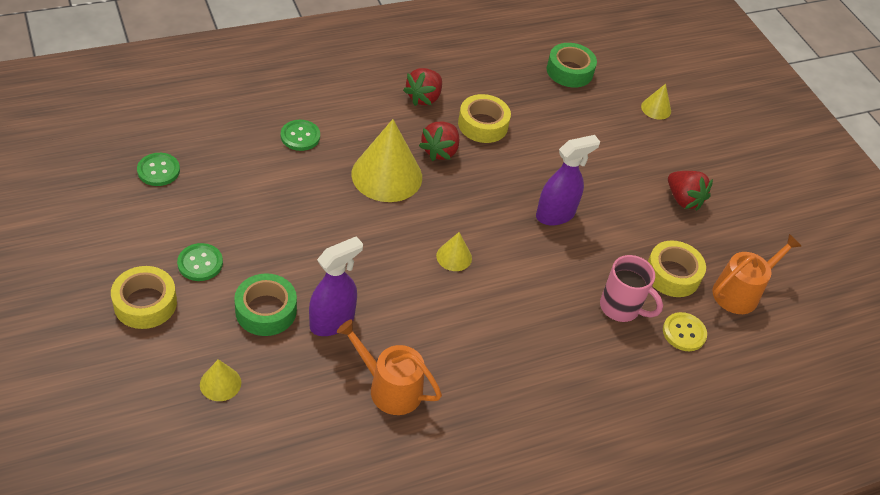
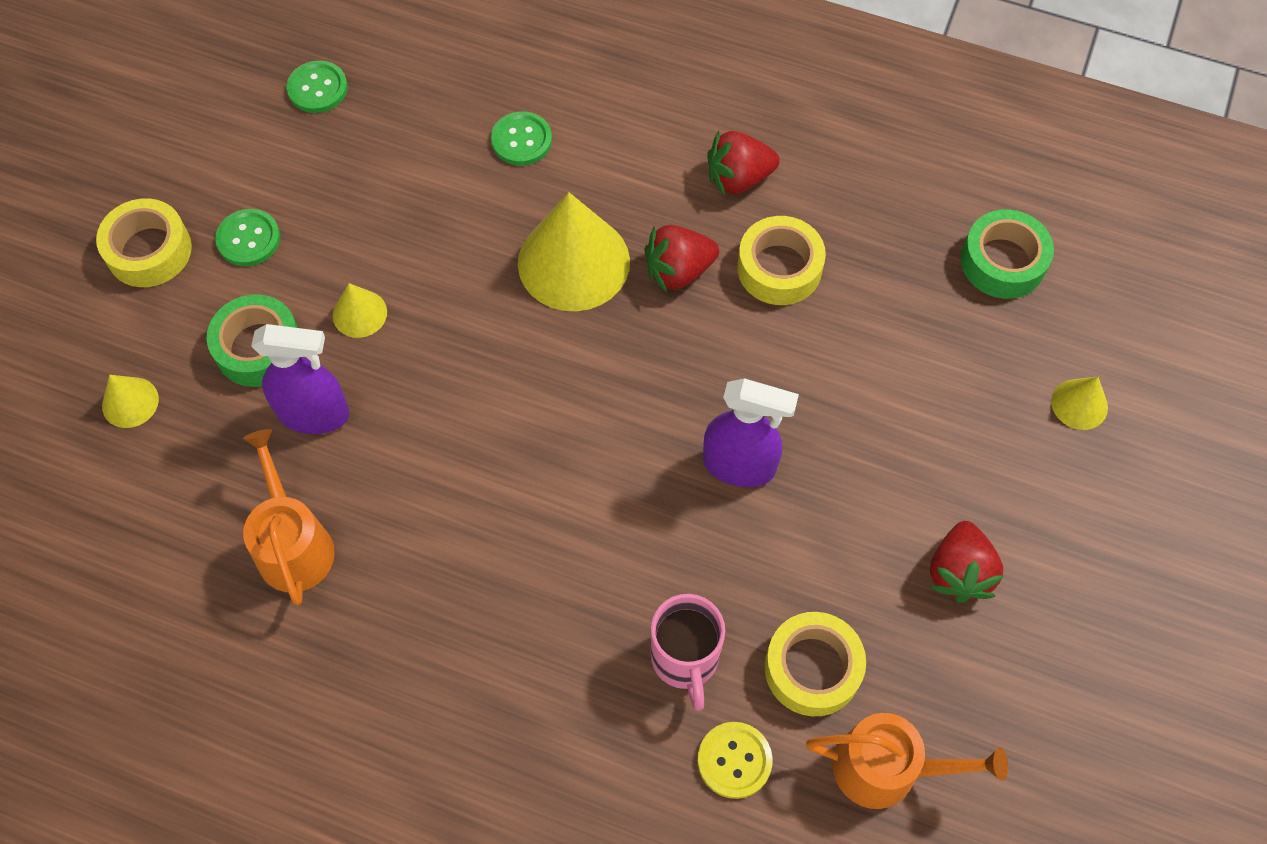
camera: 50 degrees right, 15 degrees up
(454, 257) = (541, 431): yellow cone -> yellow cone (359, 313)

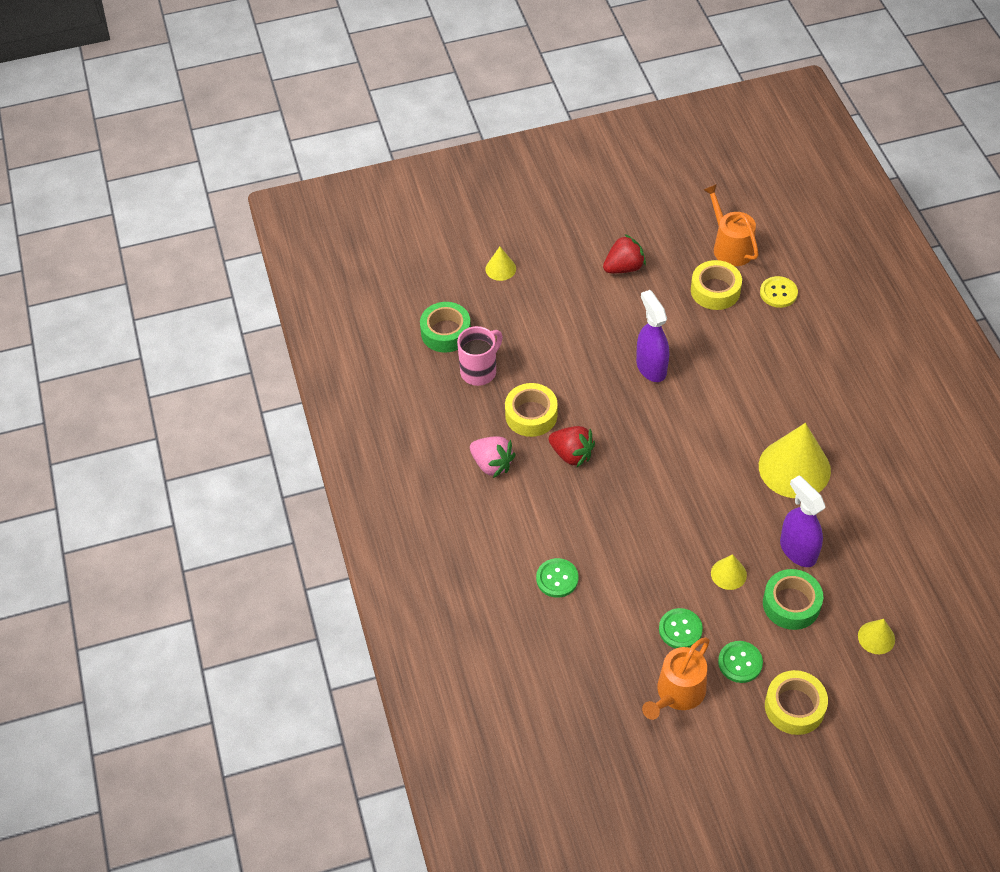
camera: 125 degrees left, 10 degrees down
(293, 544) = (863, 507): orange watering can -> orange watering can (677, 693)
(317, 88) = (616, 711): green button -> green button (680, 629)
(573, 262) = (609, 502): yellow cone -> yellow cone (794, 468)
(685, 660) = (756, 332): pink mug -> pink mug (479, 371)
(738, 178) = (492, 464): red strawberry -> pink strawberry

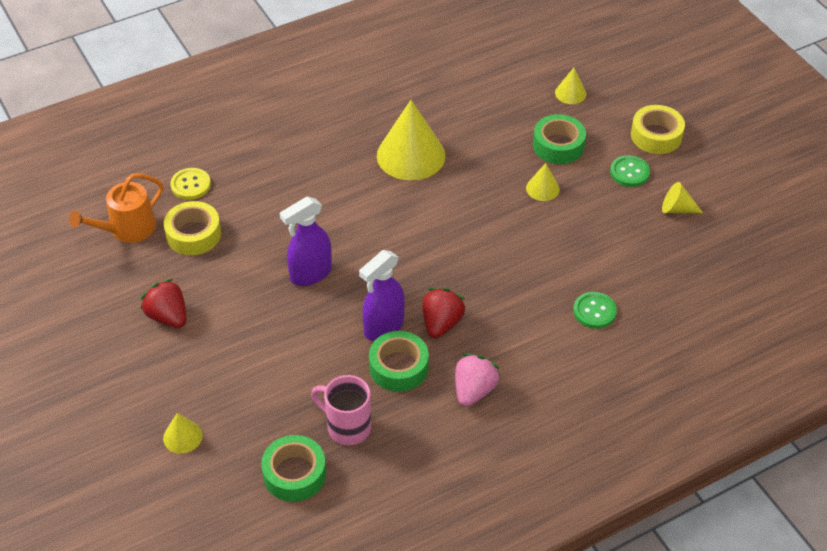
camera: 105 degrees left, 5 degrees down
(531, 415) = (398, 367): yellow tape -> green tape
(677, 693) = (677, 209): orange watering can -> yellow cone
(680, 629) = (613, 214): green button -> none
(797, 550) = (501, 146): purple spray bottle -> purple spray bottle (383, 327)

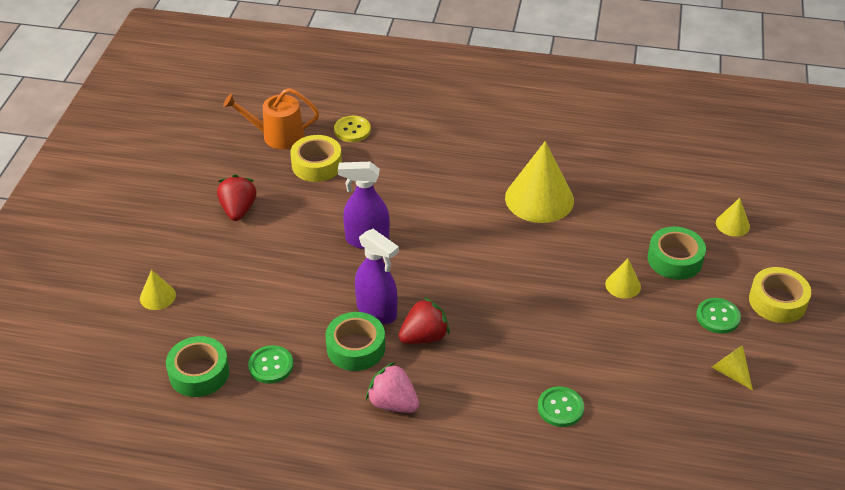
camera: 40 degrees right, 5 degrees down
(347, 427) = (271, 365): pink mug -> green button
(383, 327) = (377, 311): purple spray bottle -> purple spray bottle turned 135 degrees counterclockwise
(474, 390) = (393, 403): pink strawberry -> pink strawberry turned 120 degrees counterclockwise

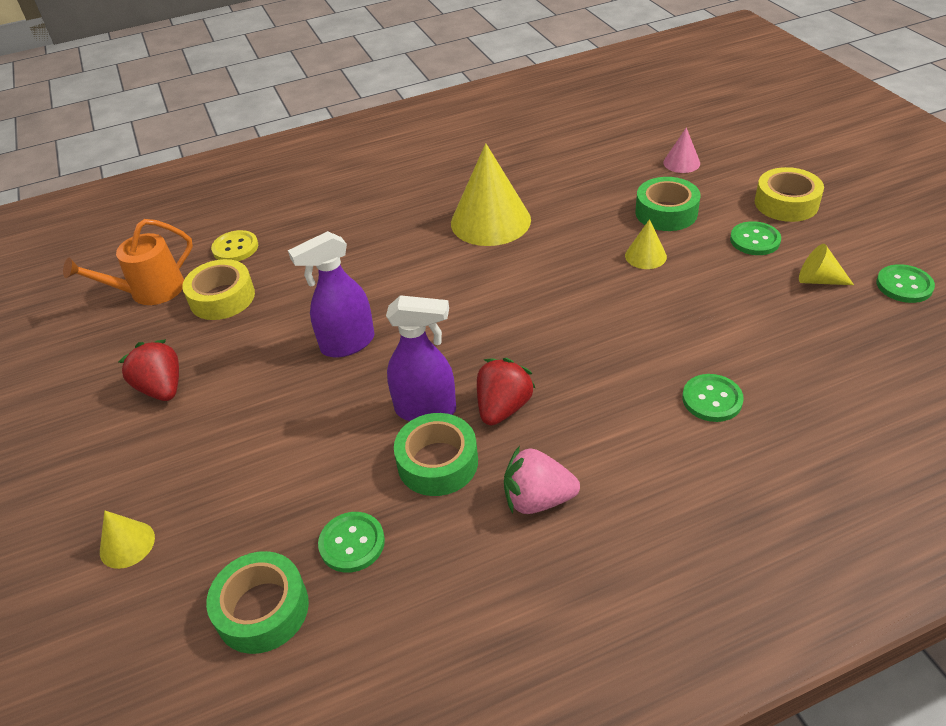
camera: 30 degrees left, 0 degrees up
(732, 224) = (681, 163): yellow cone -> pink cone
(791, 412) = (904, 285): none -> green button

